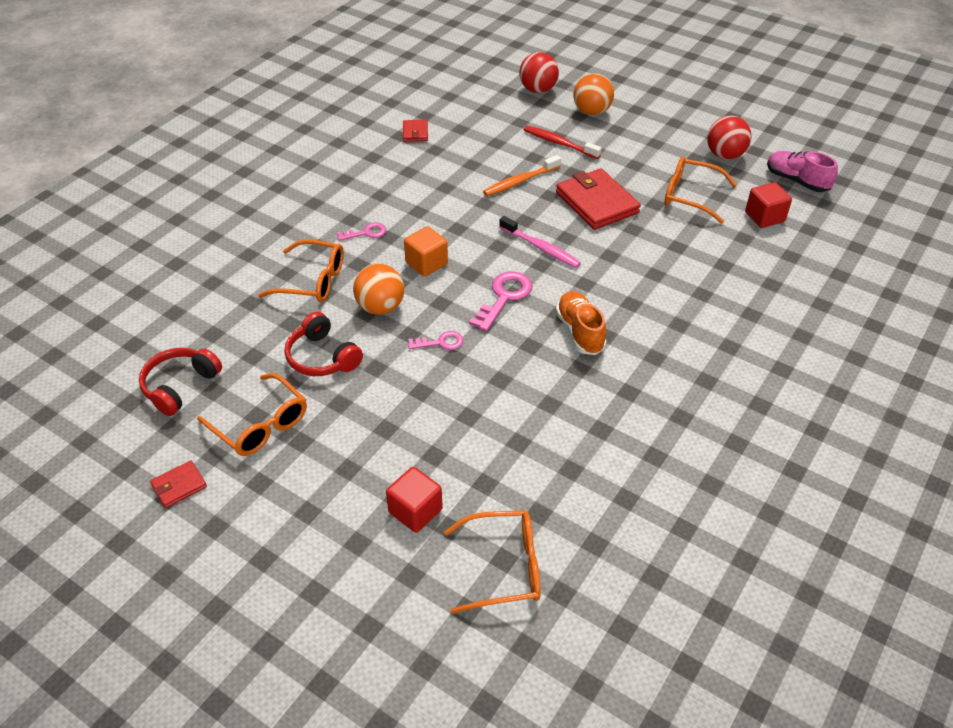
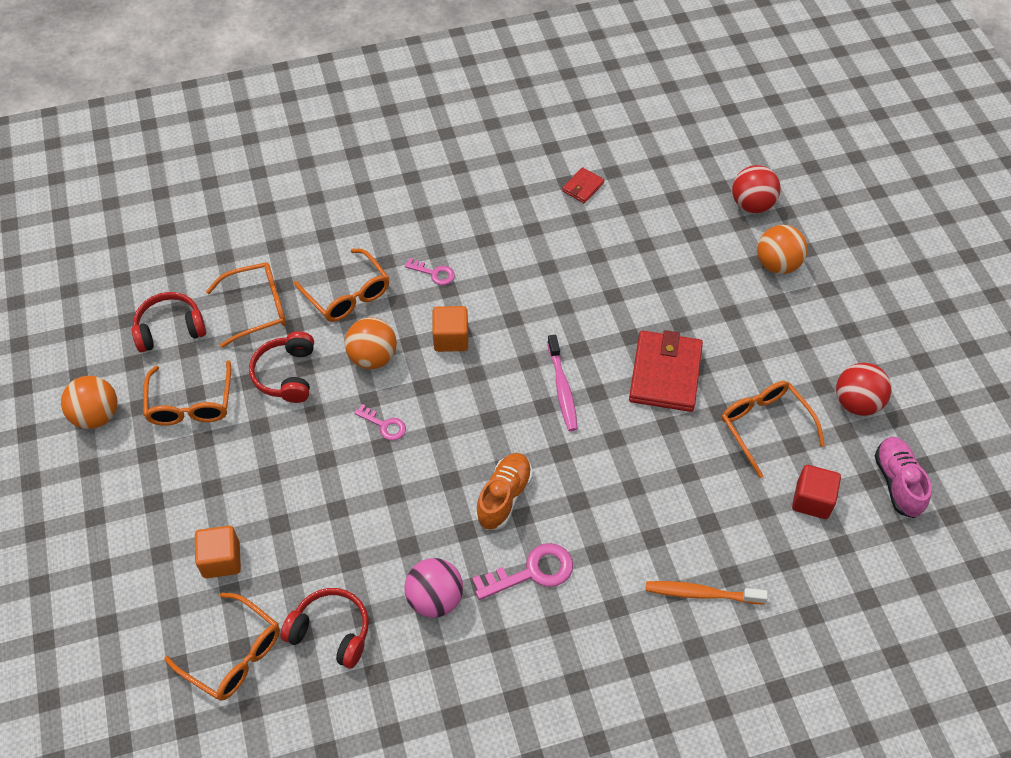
camera: 40 degrees right, 10 degrees up
(179, 486) = (97, 416): red wallet -> orange ball
(245, 329) = (257, 308): none -> orange glasses
(415, 511) = (221, 560): red cube -> orange cube
(504, 297) = (478, 417): pink key -> pink key (532, 572)
(520, 181) = (620, 303): orange toothbrush -> orange toothbrush (701, 593)
(559, 143) = (704, 282): red toothbrush -> none
(560, 496) = (331, 632): none -> red headphones
(609, 422) = (435, 599): none -> pink ball

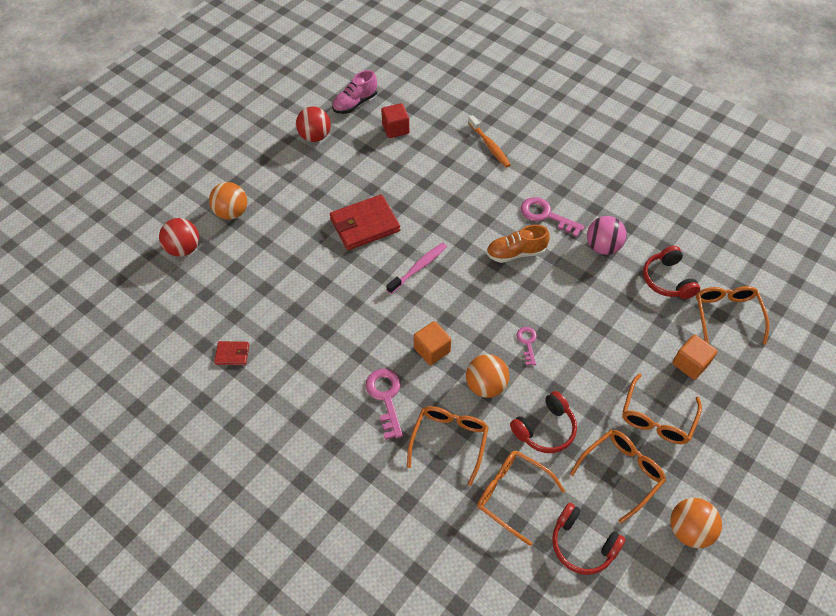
camera: 125 degrees left, 0 degrees up
(434, 273) = (386, 397): pink key -> pink key, size x1.69
(764, 426) = (364, 166): orange glasses -> orange glasses (657, 418)

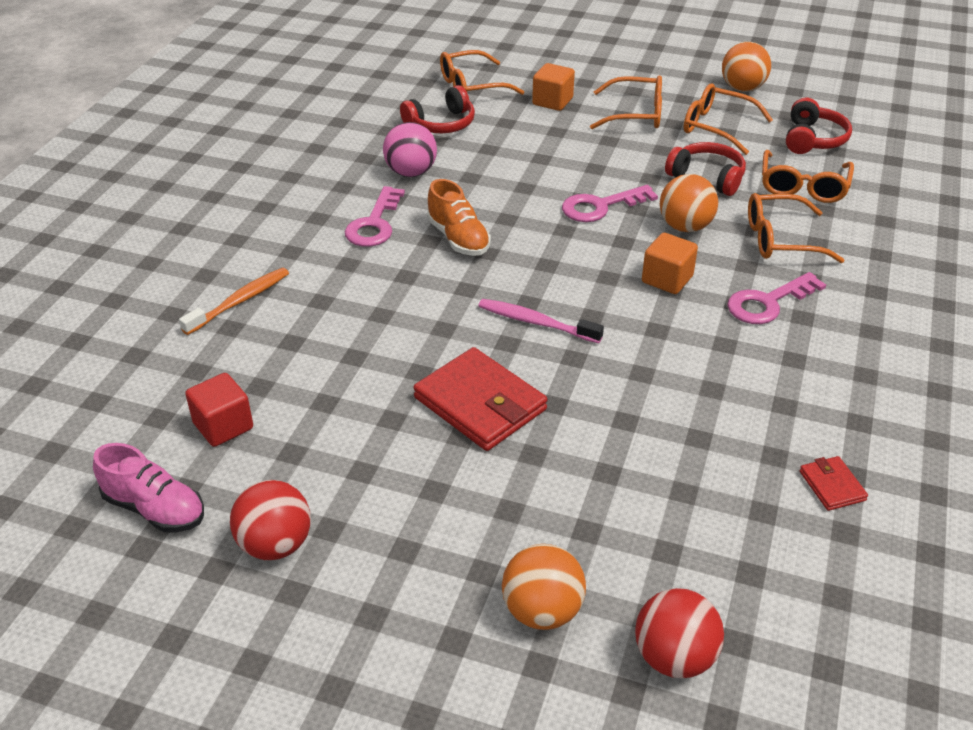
camera: 110 degrees left, 15 degrees down
(527, 343) = (600, 206): pink key -> pink key, size x1.69

